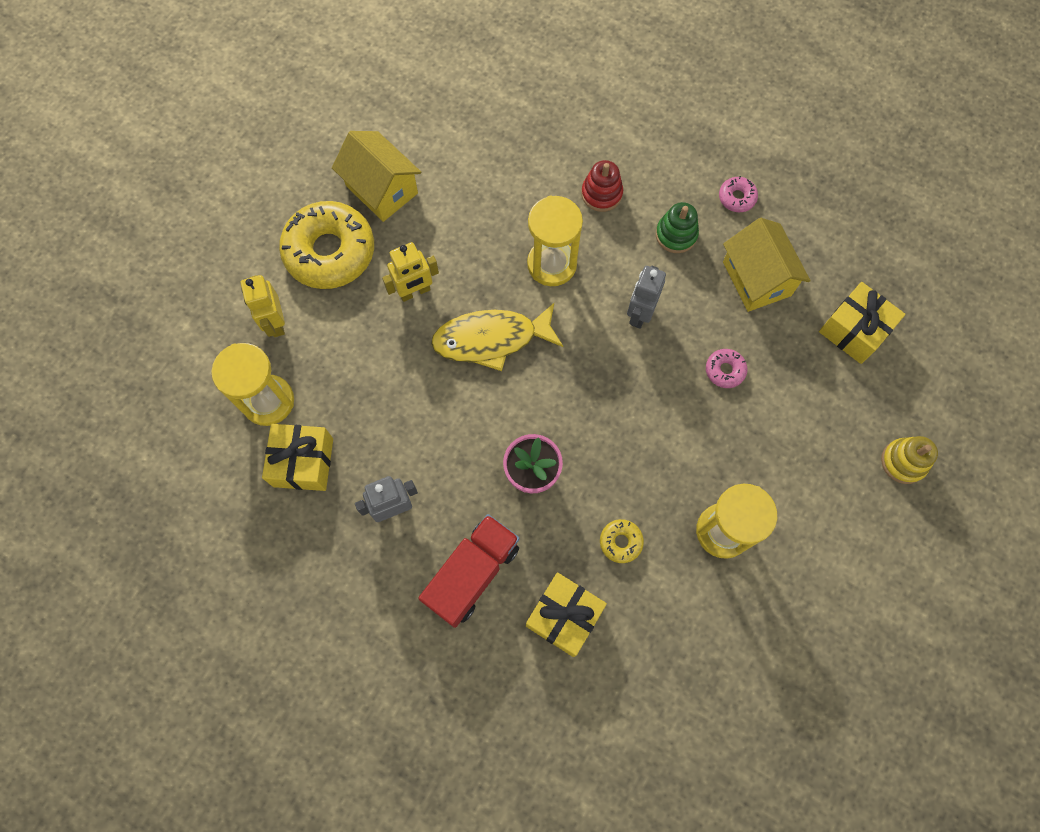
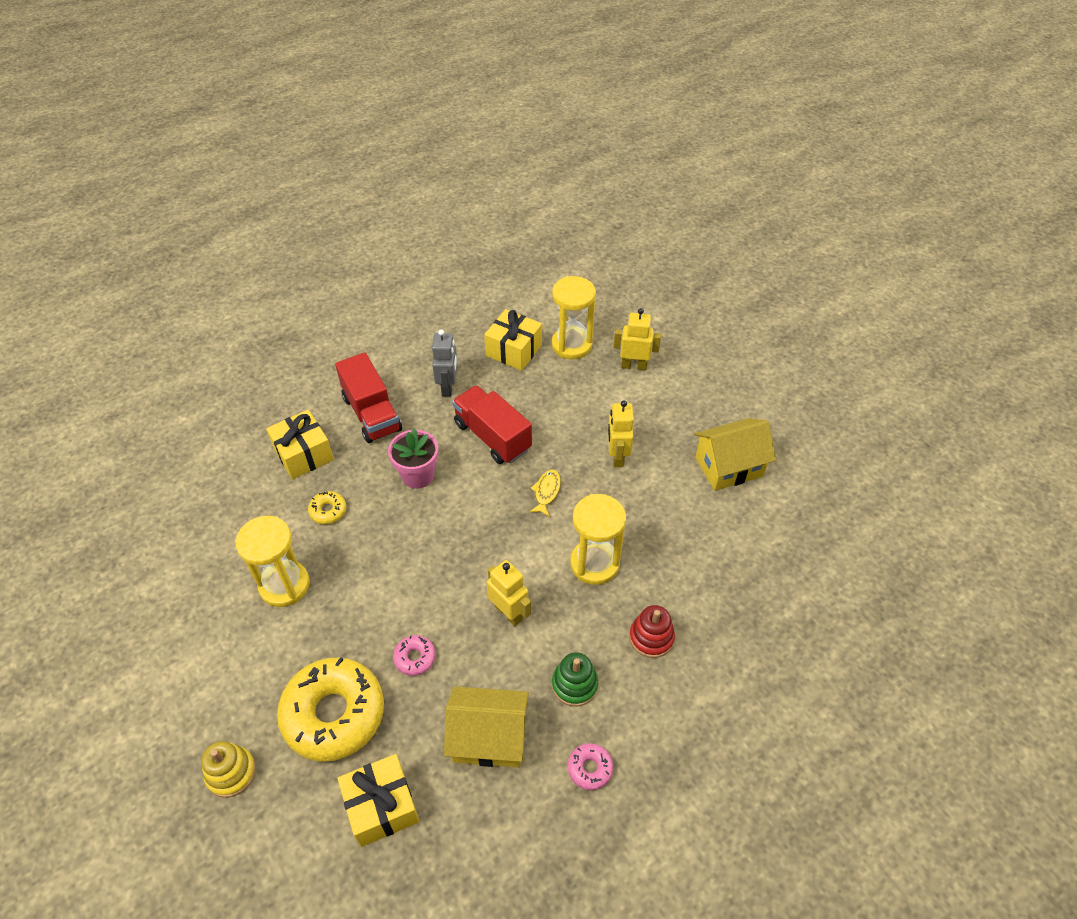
camera: 115 degrees right, 20 degrees down
(330, 252) = (681, 414): yellow donut -> yellow donut (334, 714)
(444, 424) = (492, 436): none -> red truck
(491, 339) = (546, 492): yellow fish -> yellow fish, size x0.48
(639, 314) = (509, 613): grey robot -> yellow robot

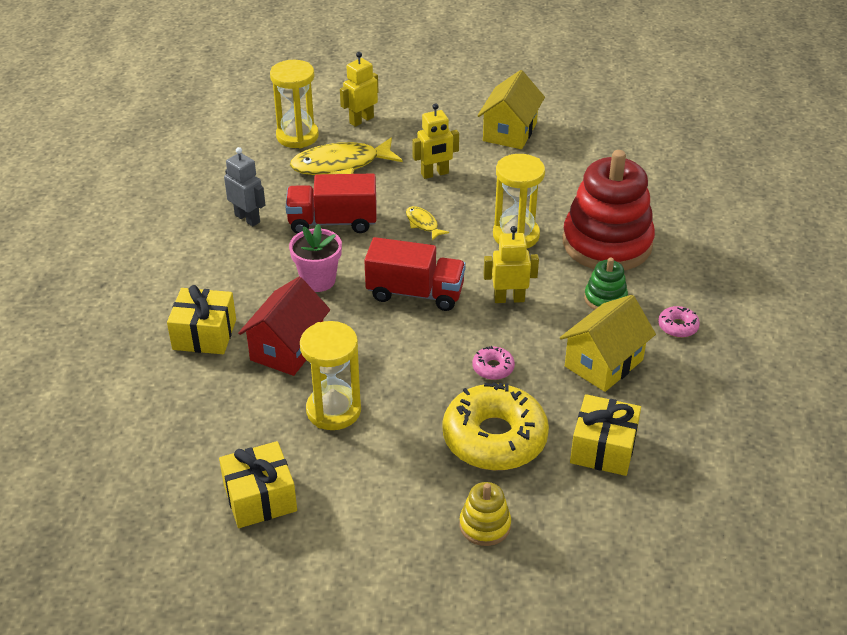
camera: 50 degrees left, 10 degrees down
(328, 511) = (287, 348): yellow donut -> red house
(372, 414) = (215, 274): red truck -> red truck (415, 293)
(514, 350) = (259, 166): yellow gift -> yellow gift (260, 498)
(565, 393) = (341, 165): none -> yellow fish
(617, 456) = (435, 174): yellow robot -> yellow robot turned 60 degrees counterclockwise
(651, 637) = (607, 243): red stacking toy -> red stacking toy, size x2.22

